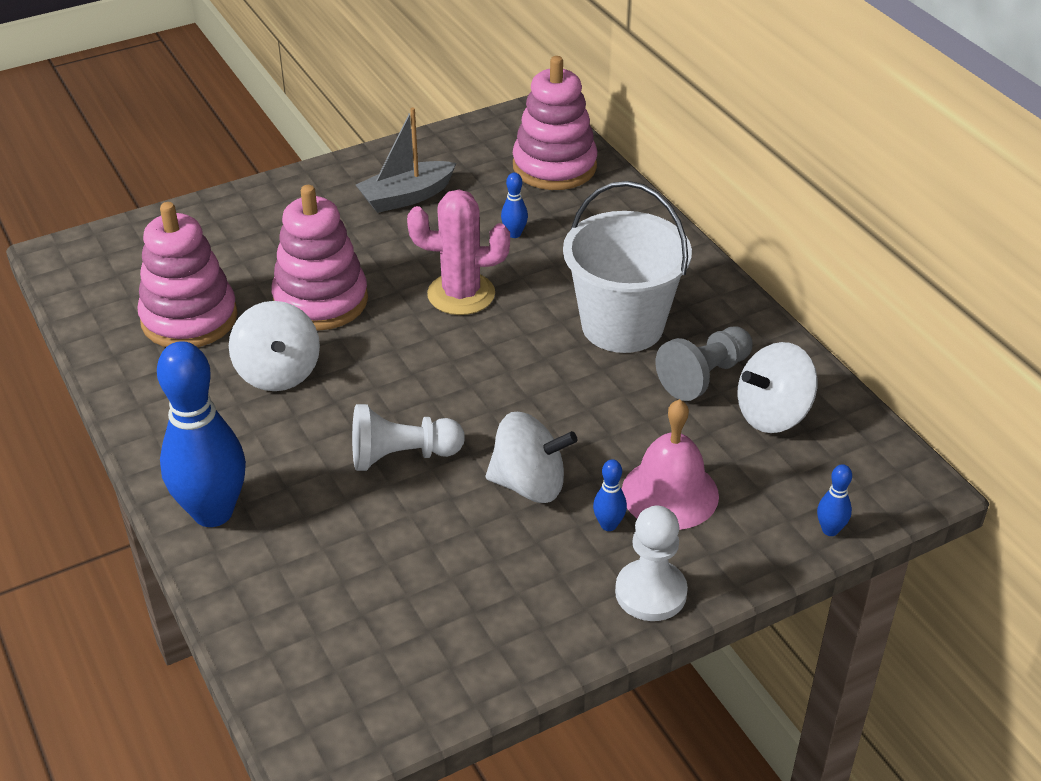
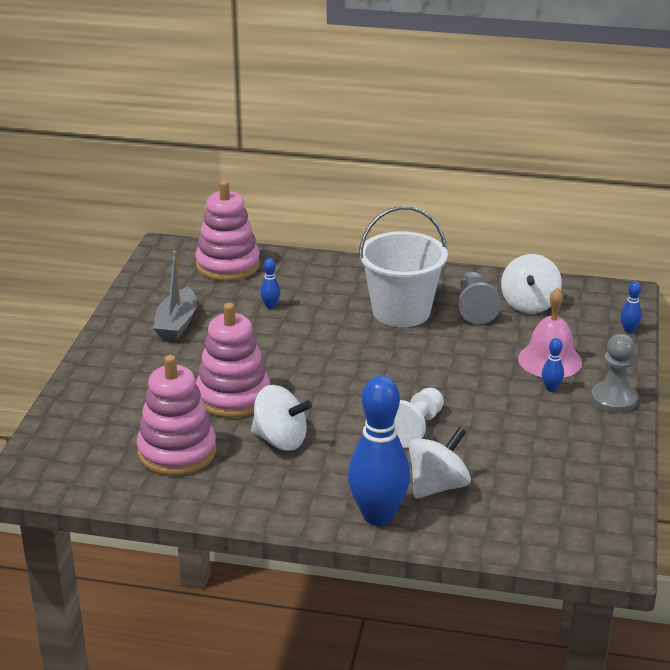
camera: 50 degrees left, 10 degrees down
(461, 294) = (299, 347): pink cactus -> none
(529, 484) = (490, 398): white spinning top -> white spinning top (437, 486)
(651, 592) = (614, 399): white pawn -> grey pawn

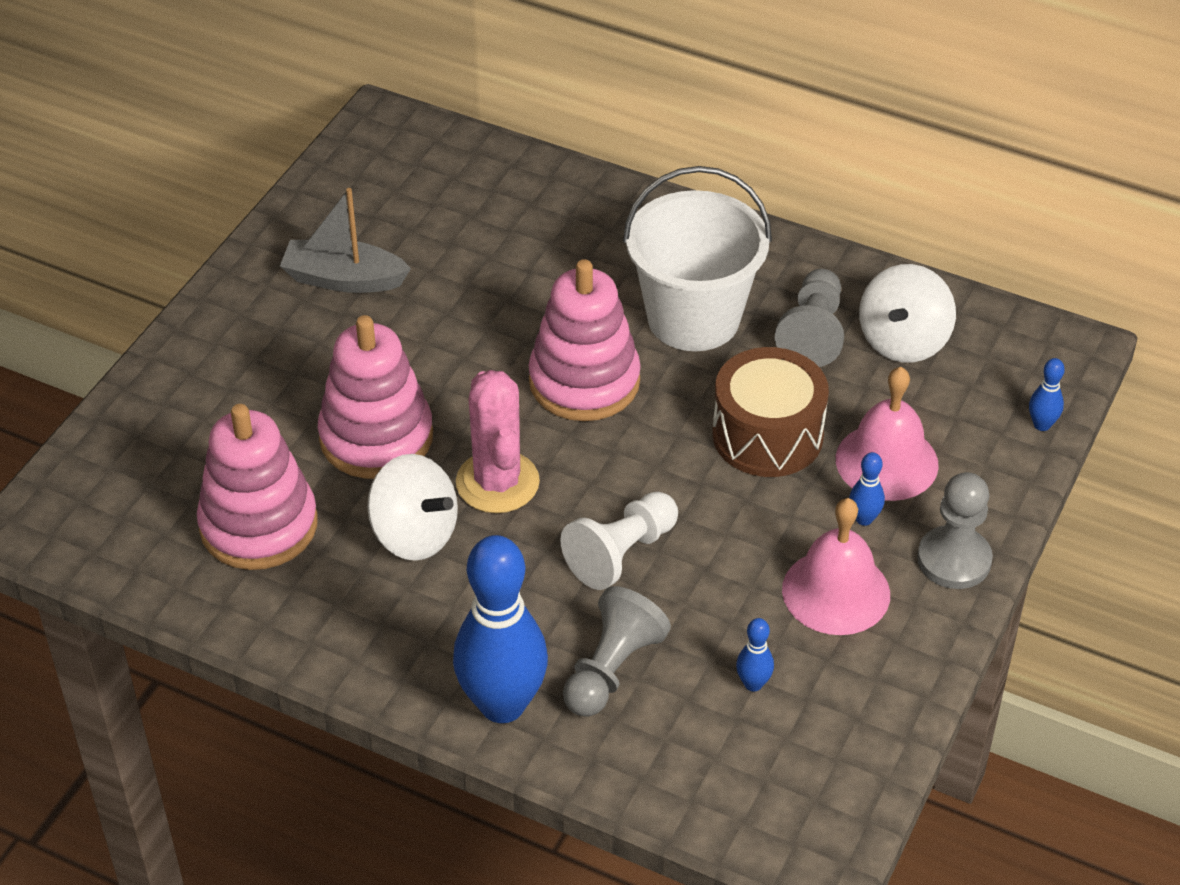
camera: 15 degrees right, 15 degrees up
(176, 324) = (344, 279): grey boat -> grey boat turned 75 degrees clockwise
(228, 265) = (462, 174): pink stacking toy -> pink stacking toy (584, 381)
(270, 306) = (497, 269): blue bowling pin -> blue bowling pin (753, 684)
(320, 406) = (497, 482): none -> pink cactus
(437, 486) = (611, 669): white spinning top -> grey pawn
(473, 359) = (767, 435): none -> brown drum
(553, 425) = (836, 592): none -> pink bell

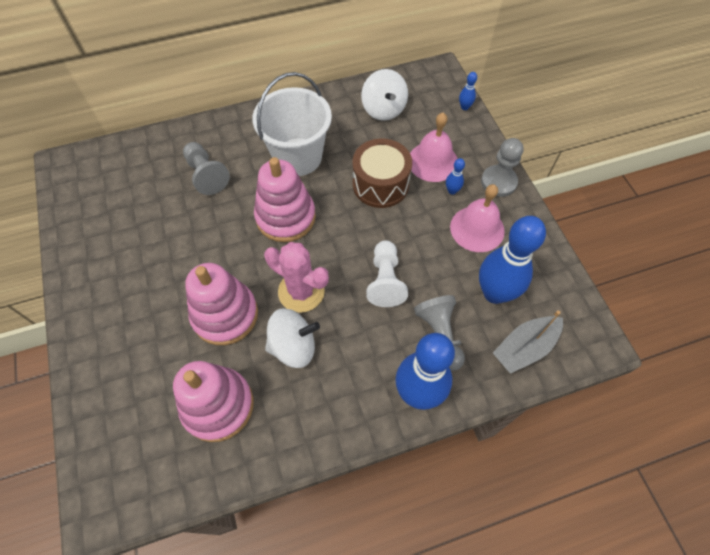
camera: 45 degrees left, 15 degrees up
(344, 279) = (126, 251): grey boat -> grey boat (524, 348)
(753, 684) = (494, 293): blue bowling pin -> blue bowling pin, size x2.46
(813, 333) = (349, 130): grey pawn -> grey pawn (206, 175)

